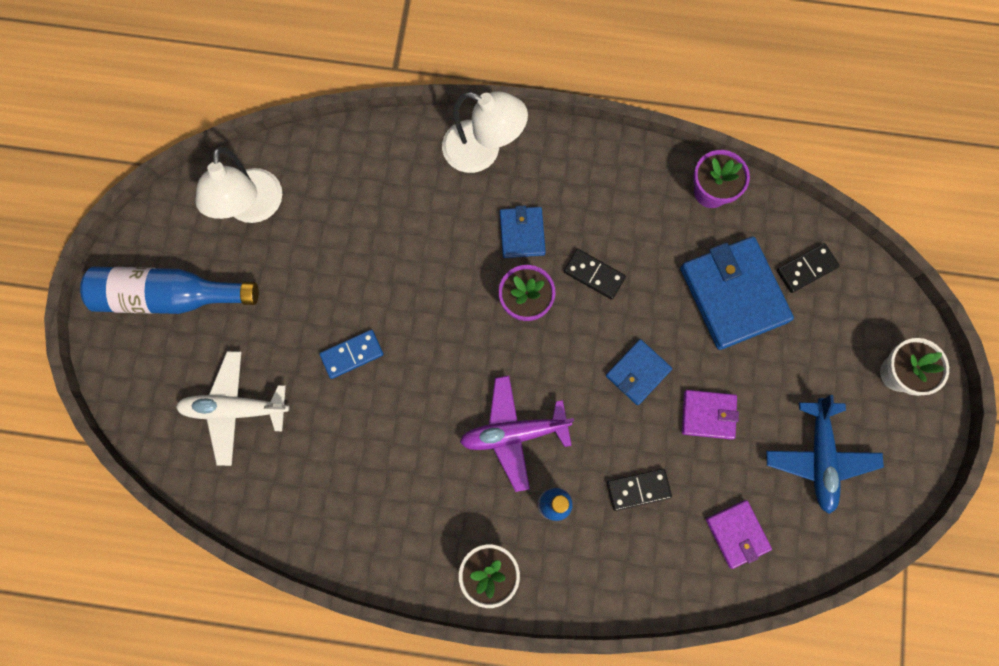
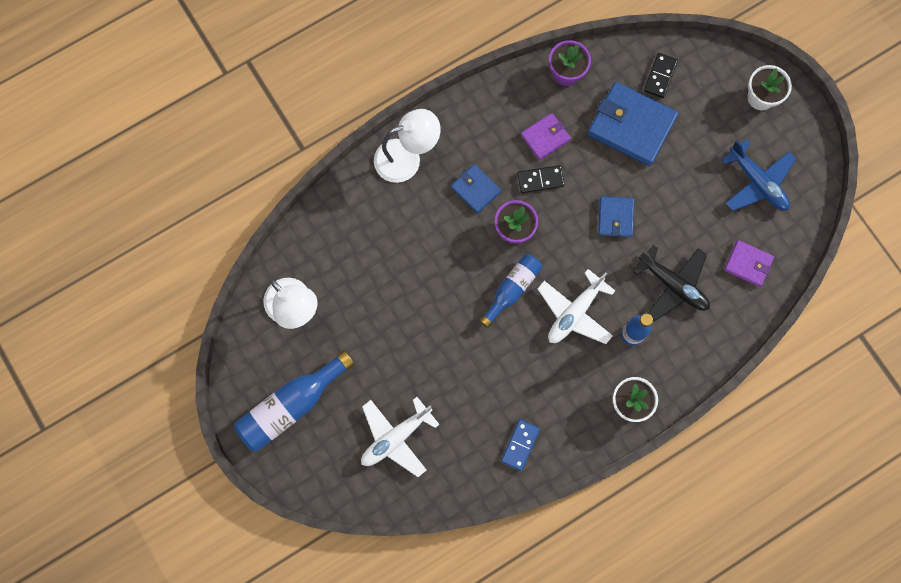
camera: 40 degrees left, 0 degrees up
(352, 354) = (437, 346): blue domino -> blue domino (520, 445)
(472, 359) = (512, 289): none -> blue bottle
(514, 433) = (574, 312): purple plane -> white plane
(638, 489) = (673, 285): black domino -> black plane
(708, 415) = (676, 209): purple wallet -> purple wallet (545, 137)

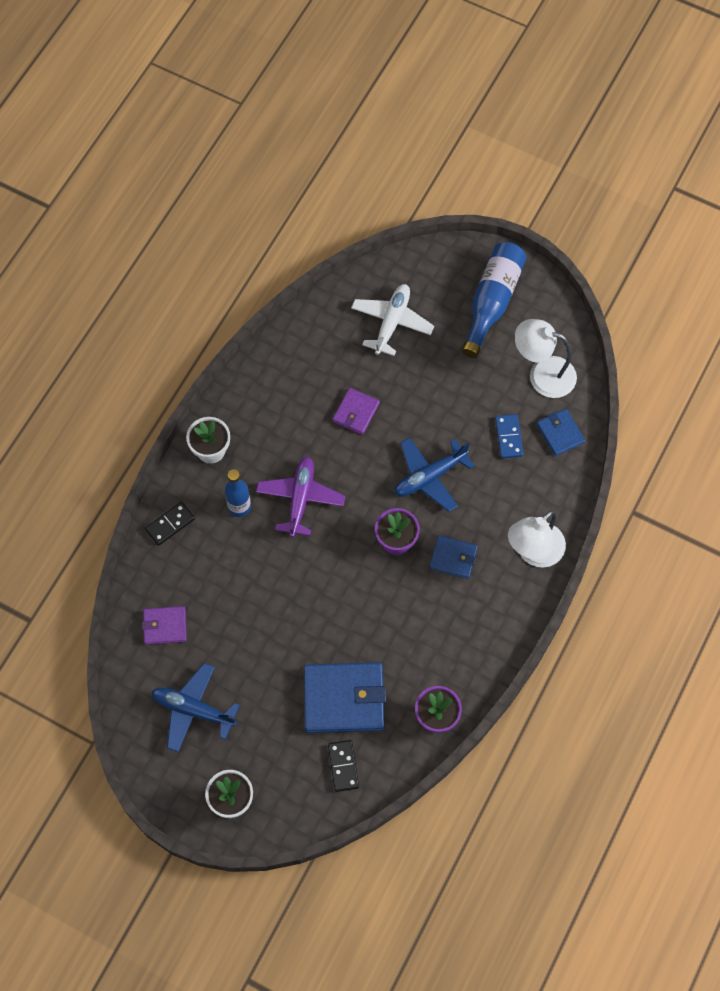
camera: 150 degrees right, 10 degrees down
(452, 270) = (430, 477): none -> blue plane
(512, 289) = (367, 488): blue bottle -> none
(520, 445) = (286, 370): blue domino -> blue domino (509, 437)
(540, 180) = (399, 599): black domino -> black domino (170, 524)
(545, 137) = (419, 642): purple wallet -> purple wallet (356, 412)
(574, 312) = (300, 499): white plane -> purple plane
(615, 217) = (310, 602): blue wallet -> blue wallet (560, 433)
(673, 285) = (225, 569): black plane -> none

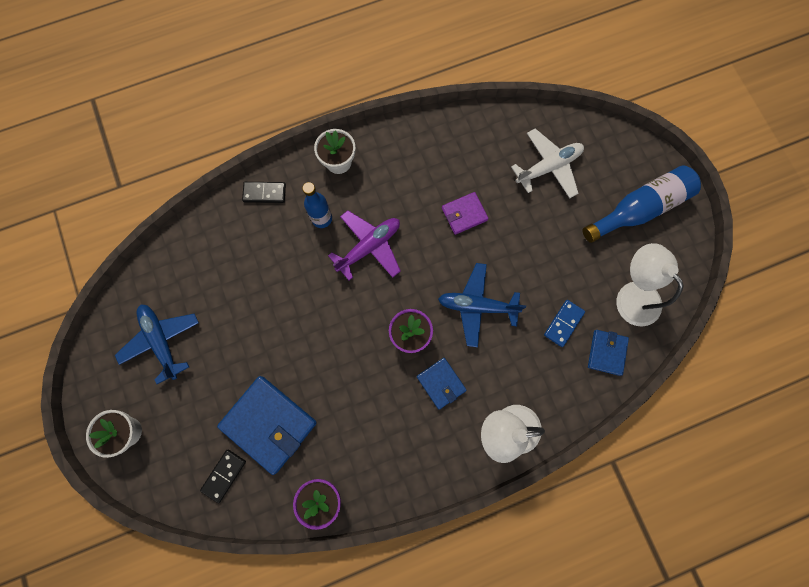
camera: 40 degrees right, 10 degrees up
(165, 626) = (197, 263): purple wallet -> none

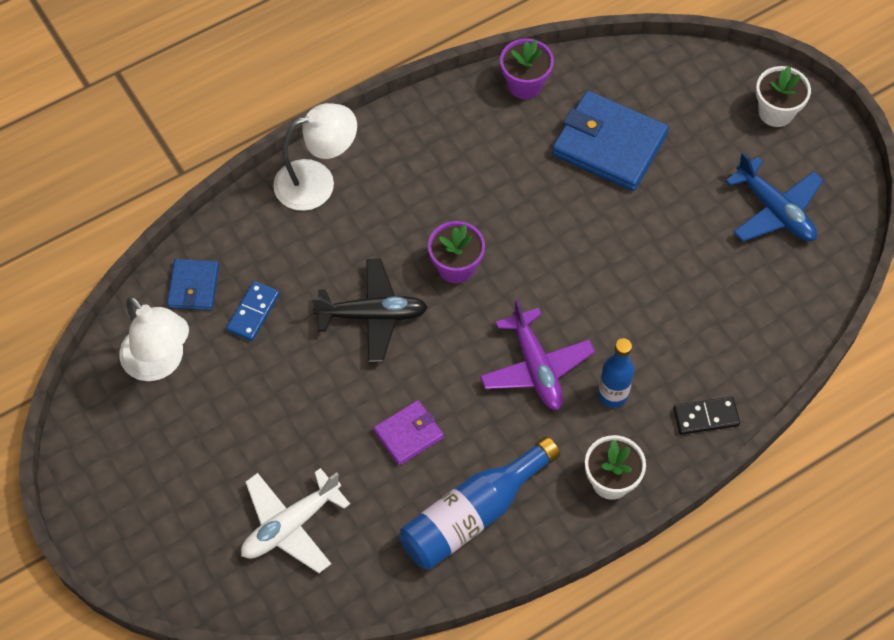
camera: 170 degrees right, 15 degrees down
(224, 475) = (645, 88): black domino -> none
(369, 247) = (536, 367): purple plane -> purple plane turned 60 degrees counterclockwise
(441, 383) = (406, 219): blue wallet -> none
(477, 306) = (372, 315): blue plane -> black plane
(639, 209) = (150, 484): blue bottle -> blue bottle (473, 514)

